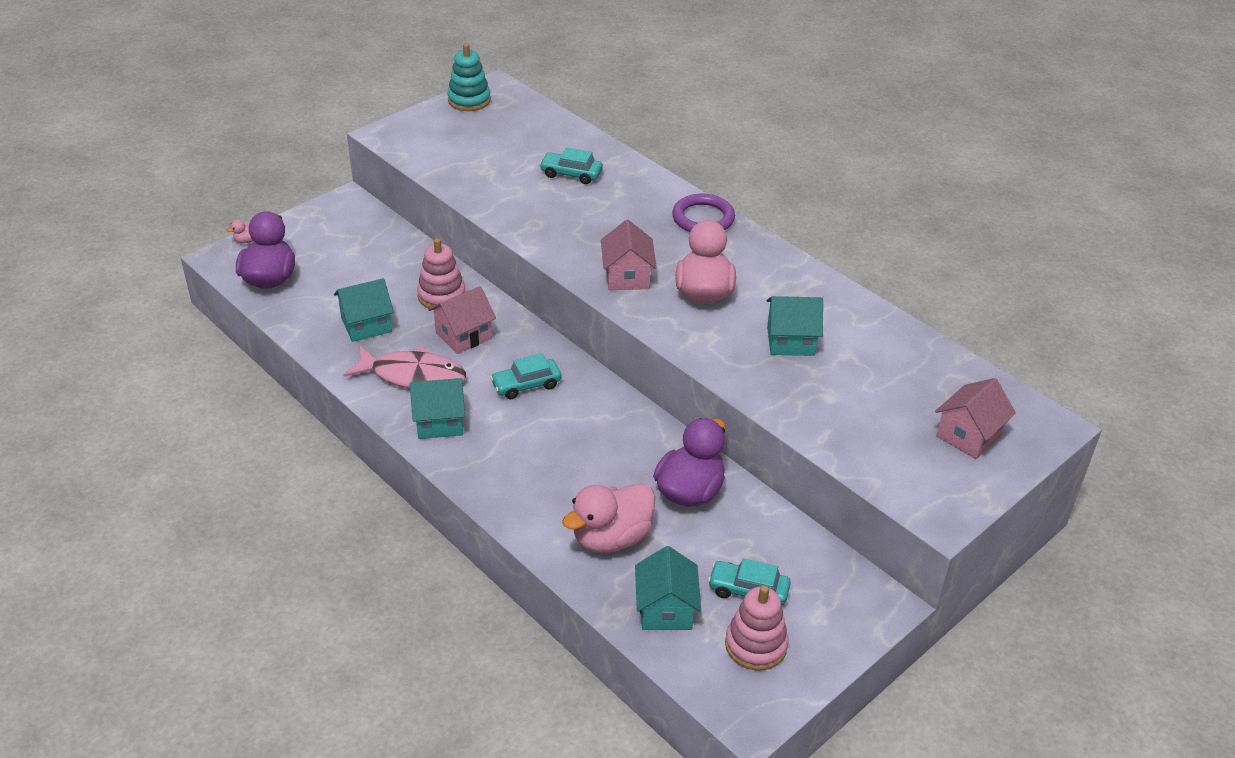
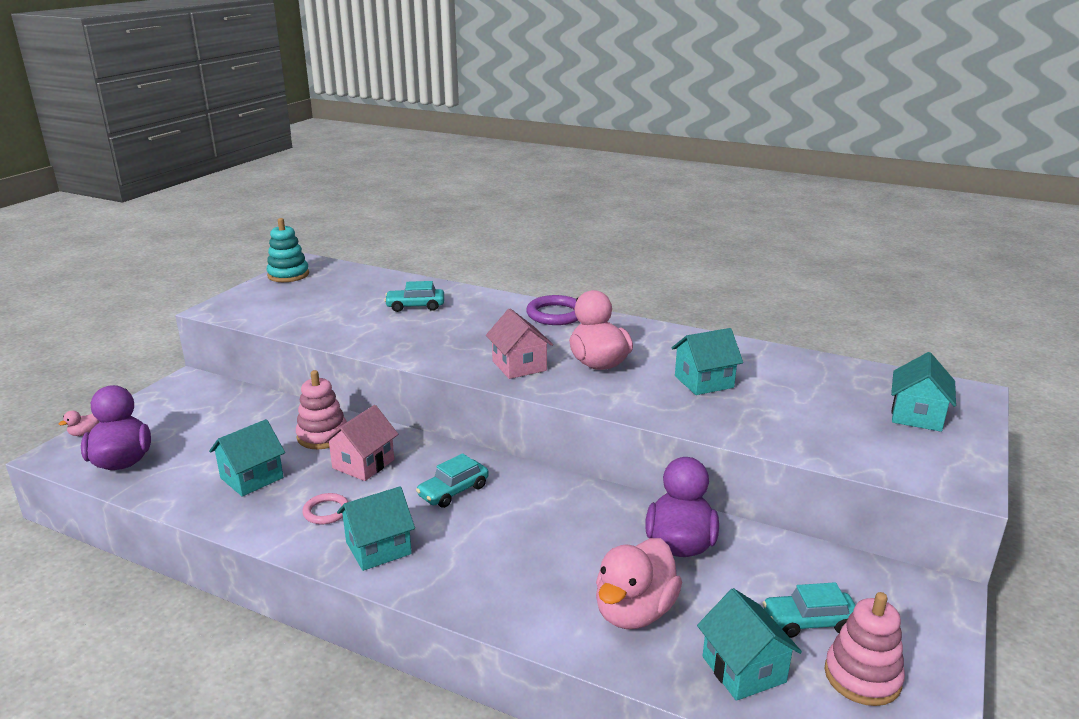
camera: 20 degrees left, 15 degrees down
(413, 375) = (326, 511): pink fish -> pink ring
(968, 435) = (917, 416): pink house -> turquoise house

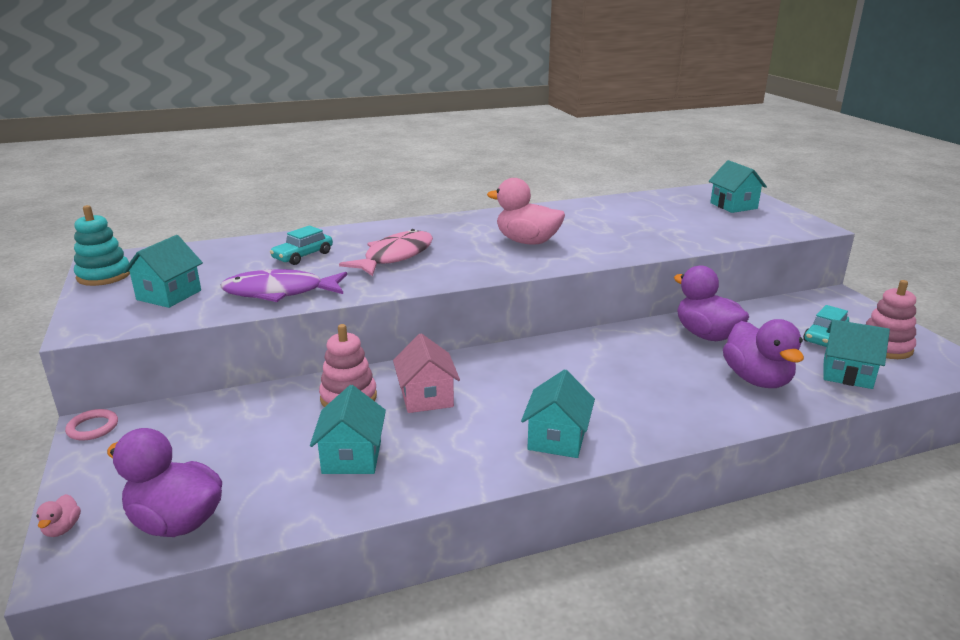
camera: 45 degrees left, 0 degrees up
(326, 511) = (468, 441): pink ring -> pink ring (93, 427)
(346, 330) = (279, 292): none -> purple fish
(453, 491) = (529, 378): turquoise car -> none
(471, 333) = (395, 256): none -> pink fish
(519, 366) = (481, 262): pink house -> none
(555, 314) = (429, 225): purple ring -> none
(634, 611) = (757, 379): pink duck -> purple duck
(704, 382) = (608, 228): turquoise house -> turquoise house (169, 295)

